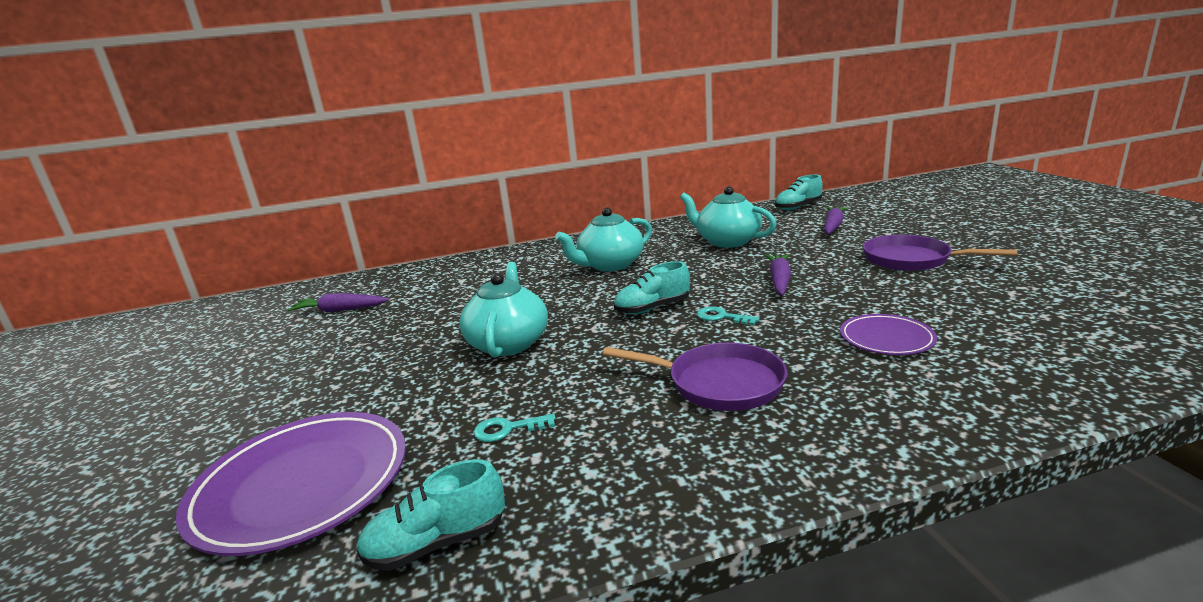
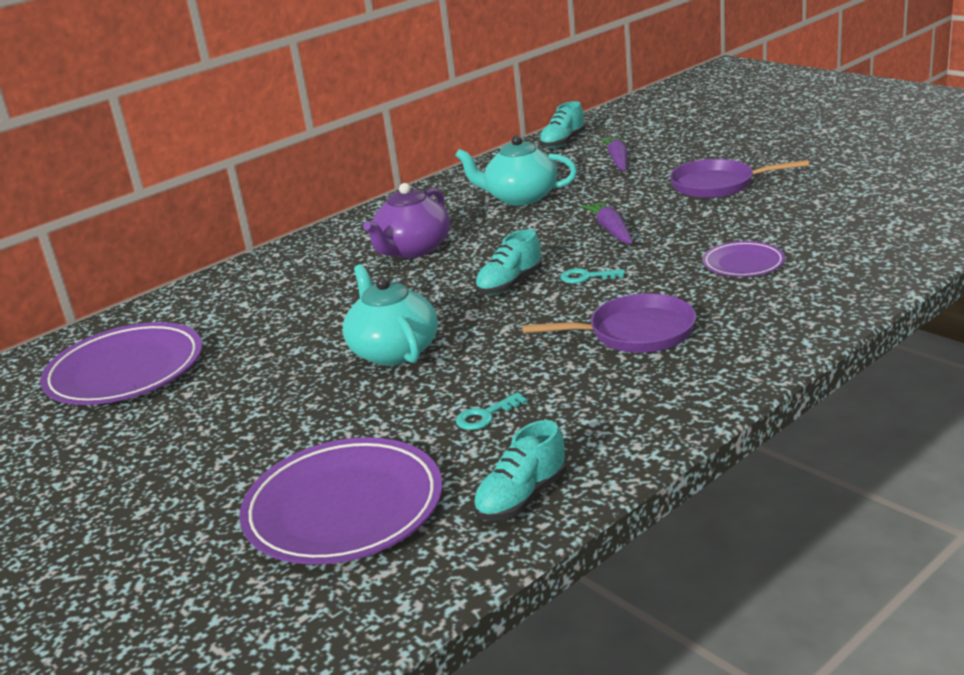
camera: 25 degrees left, 5 degrees up
(340, 310) = (125, 371): purple carrot -> purple plate
(610, 265) = (413, 250): turquoise teapot -> purple teapot

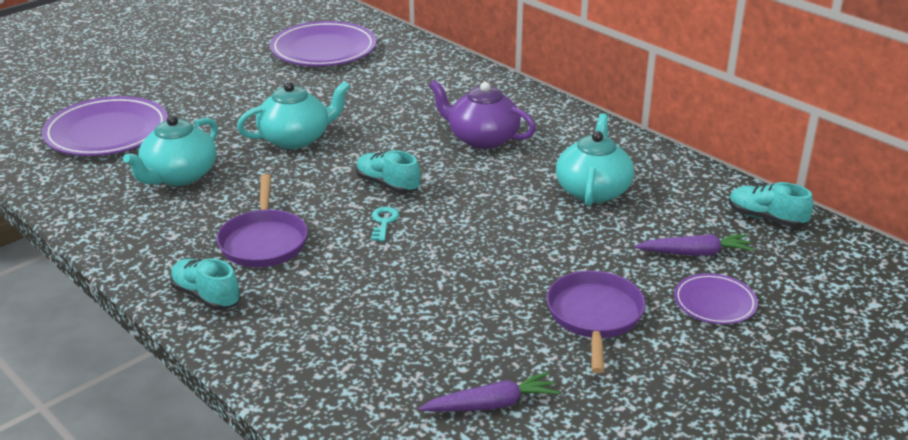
camera: 85 degrees right, 5 degrees up
(486, 415) = (179, 176): turquoise key -> turquoise teapot
(522, 498) = (72, 189): turquoise shoe -> turquoise shoe (206, 296)
(611, 230) = (487, 239): purple carrot -> purple carrot (491, 404)
(743, 263) = (372, 311): purple plate -> purple plate (714, 303)

